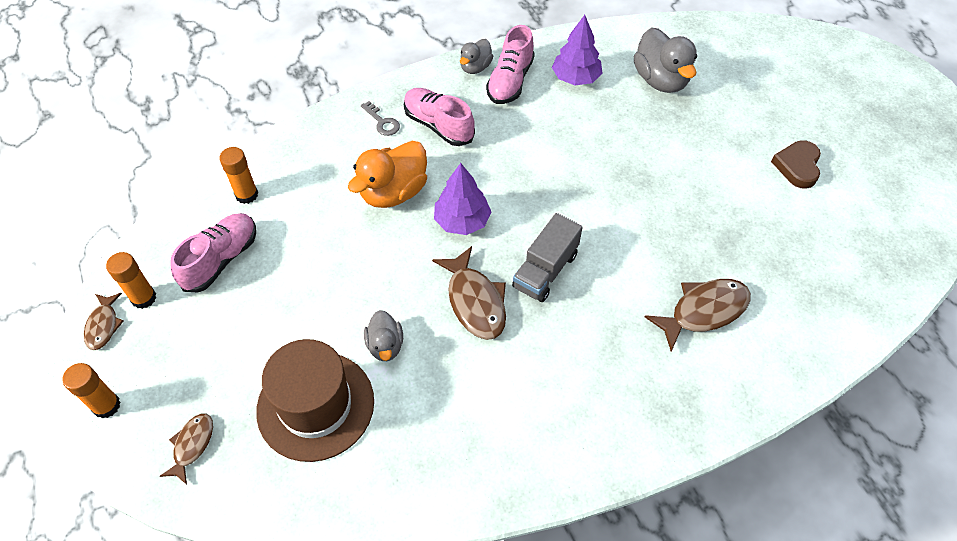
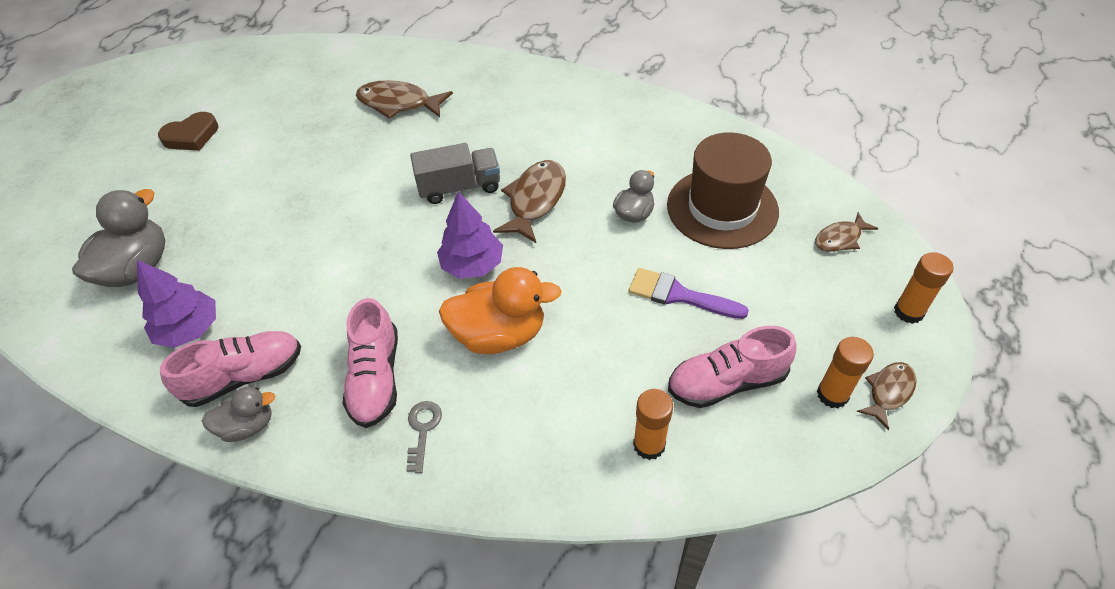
camera: 135 degrees left, 5 degrees down
(295, 299) = (679, 295): none -> purple brush

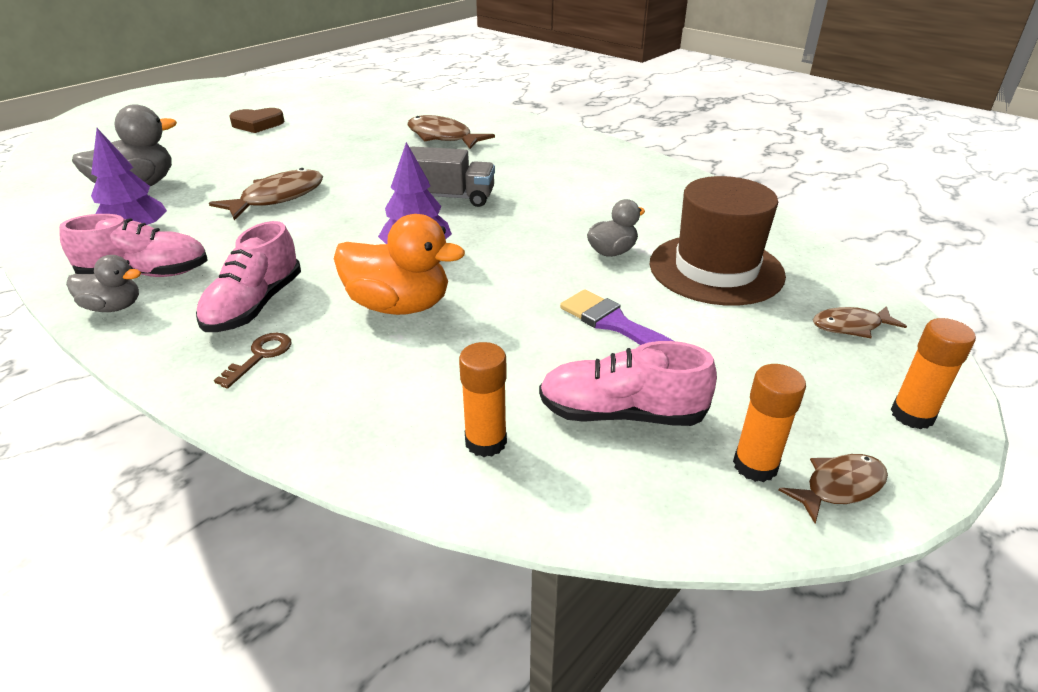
camera: 20 degrees right, 15 degrees down
(423, 430) = (260, 356): grey key -> brown key
(535, 200) = (516, 221): brown fish -> brown fish (277, 198)

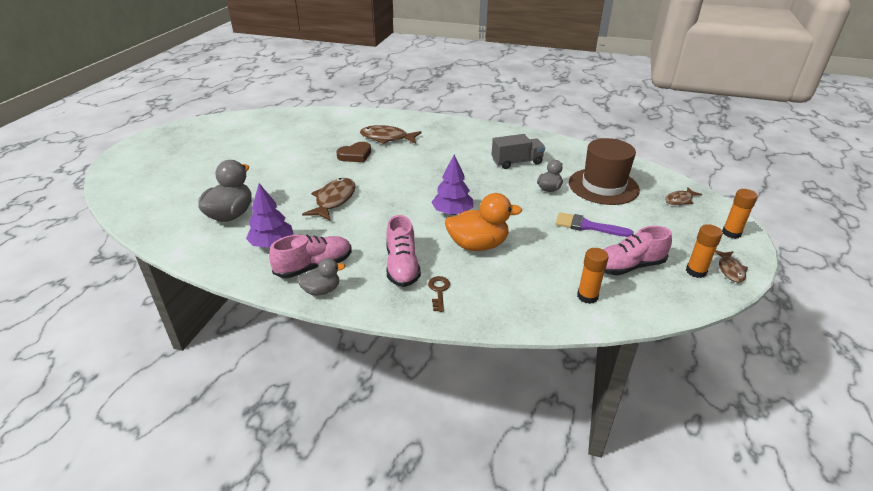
camera: 25 degrees left, 0 degrees up
(257, 124) = (254, 152): brown heart -> brown heart (355, 155)
(450, 197) = (435, 176): grey truck -> grey truck (516, 162)
(839, 487) = (730, 270): brown fish -> brown fish turned 150 degrees clockwise

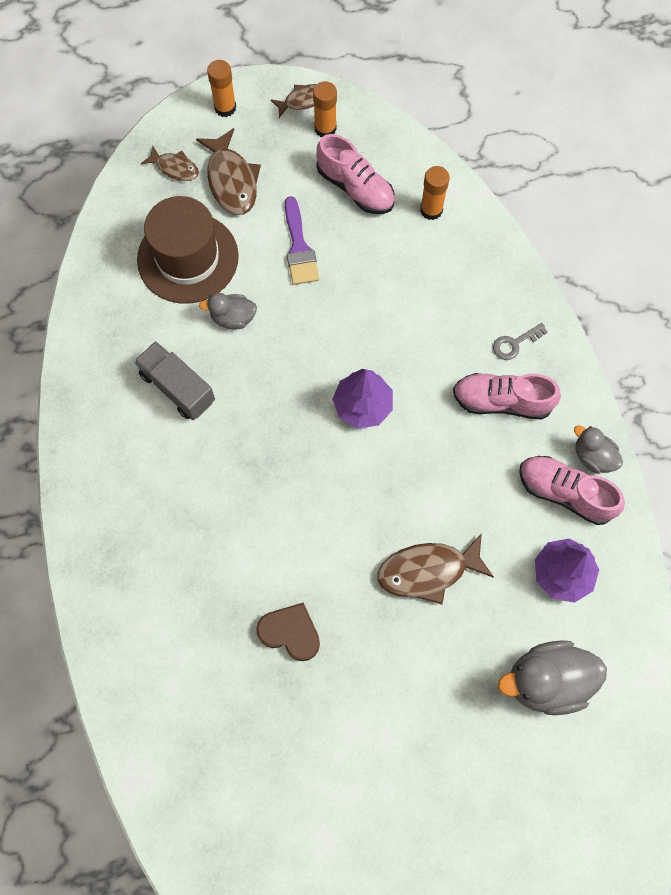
camera: 120 degrees left, 35 degrees up
(387, 138) = (204, 622): brown fish -> brown fish (231, 180)
(402, 266) = (501, 401): pink shoe -> pink shoe turned 135 degrees counterclockwise
(439, 291) = (514, 343): brown key -> grey key
(478, 245) = (412, 344): orange duck -> none

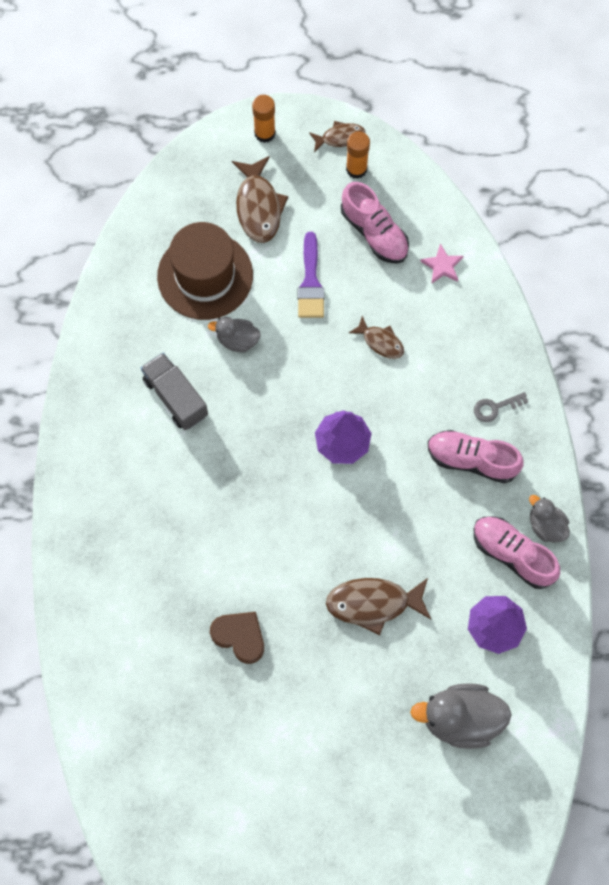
camera: 10 degrees right, 0 degrees up
(175, 168) = (207, 186): brown fish -> brown fish (380, 342)
(431, 210) = (442, 266): orange glue stick -> pink star

